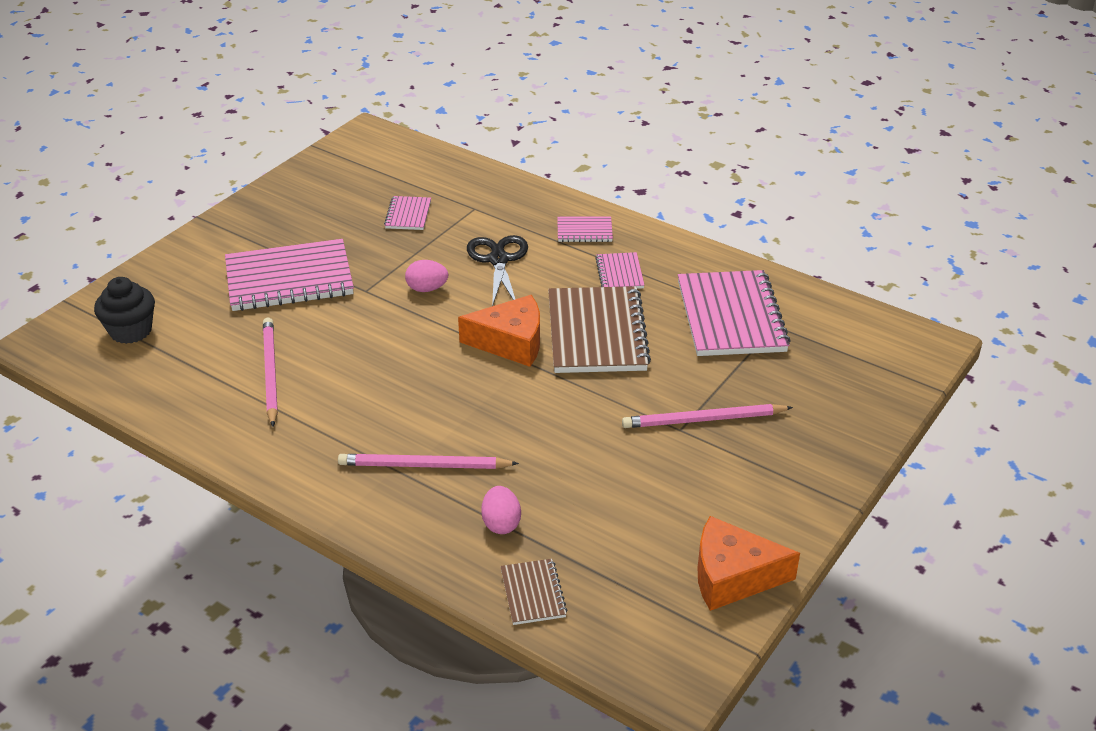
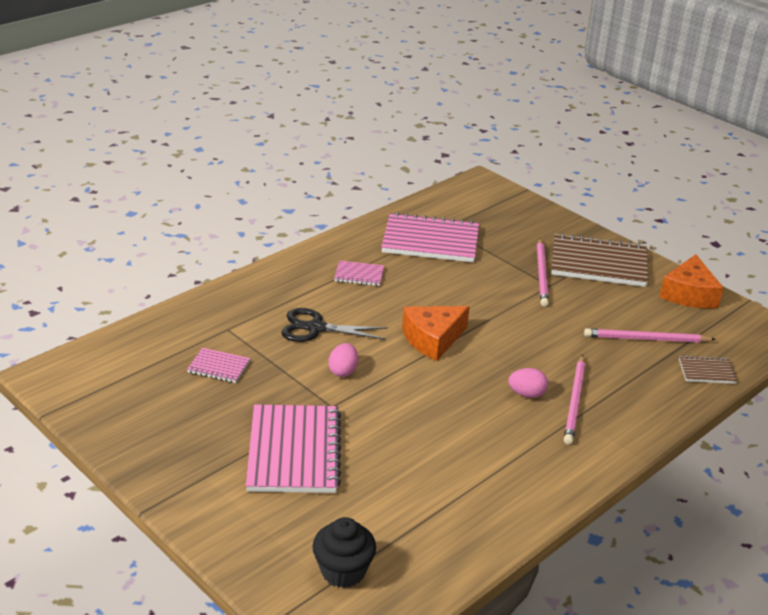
camera: 80 degrees left, 5 degrees down
(270, 372) = (439, 475): pink pencil -> pink pencil (646, 339)
(501, 523) = (639, 374): pink egg -> pink egg (526, 394)
(510, 342) = (432, 339): orange cheese -> orange cheese turned 135 degrees counterclockwise
(584, 231) = (293, 280): pink notebook -> none
(596, 333) = (433, 298): brown notebook -> brown notebook (598, 263)

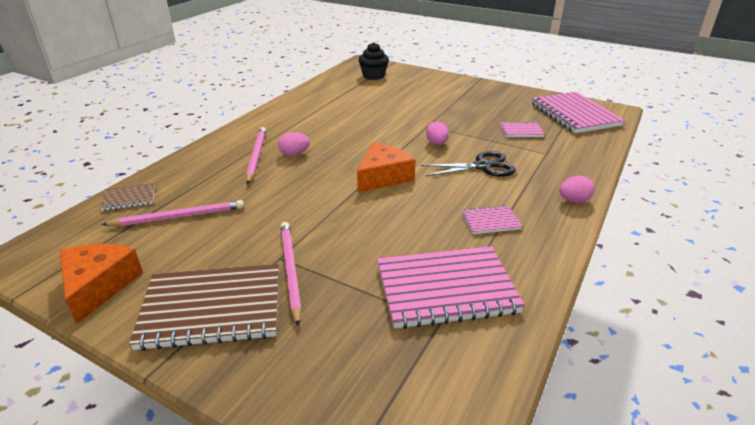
camera: 165 degrees right, 0 degrees up
(266, 275) = (573, 200): none -> pink egg
(294, 451) = (431, 104): pink notebook -> pink notebook (574, 114)

